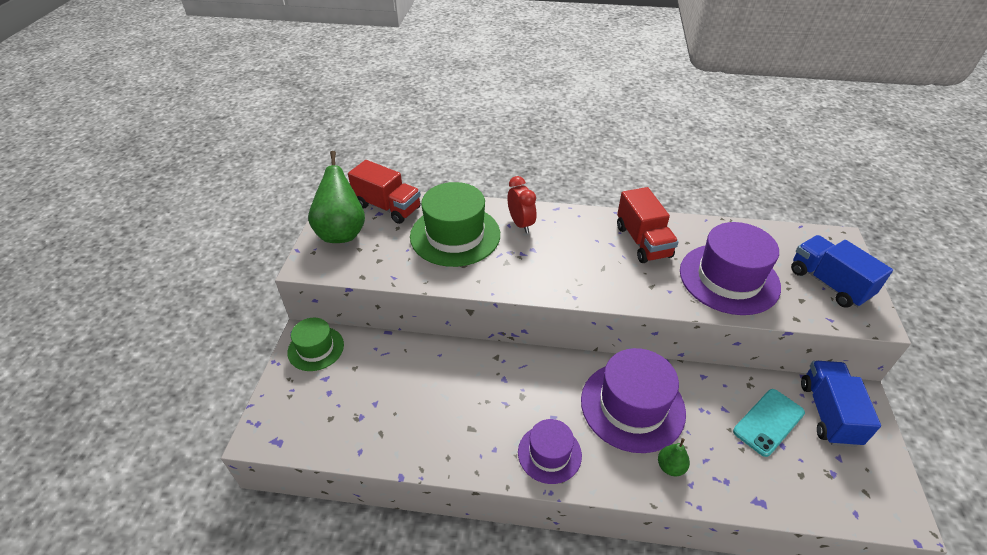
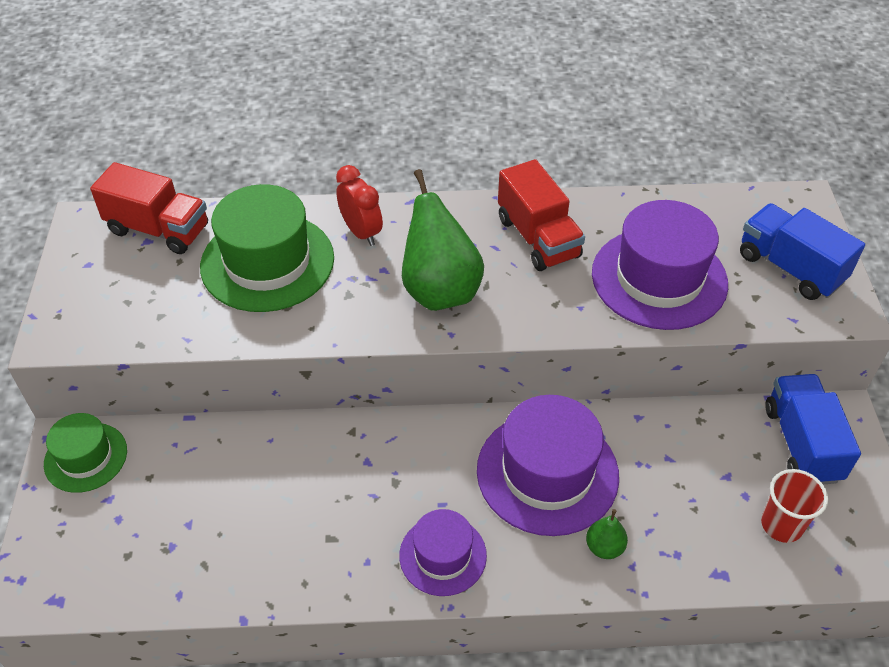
camera: 10 degrees left, 5 degrees up
(342, 232) = (96, 279): green pear -> green pear (440, 290)
(768, 422) = (726, 467): turquoise phone -> none
(810, 472) = (781, 525): none -> red cup

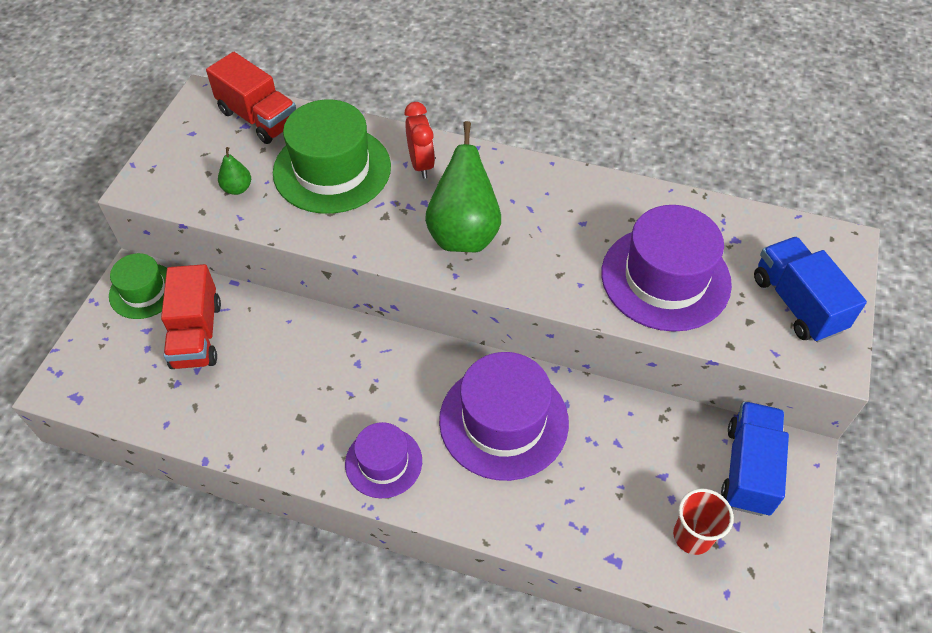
camera: 20 degrees right, 5 degrees up
(538, 238) = (572, 210): red truck -> red truck (197, 334)
(604, 547) = (523, 501): green pear -> green pear (237, 188)

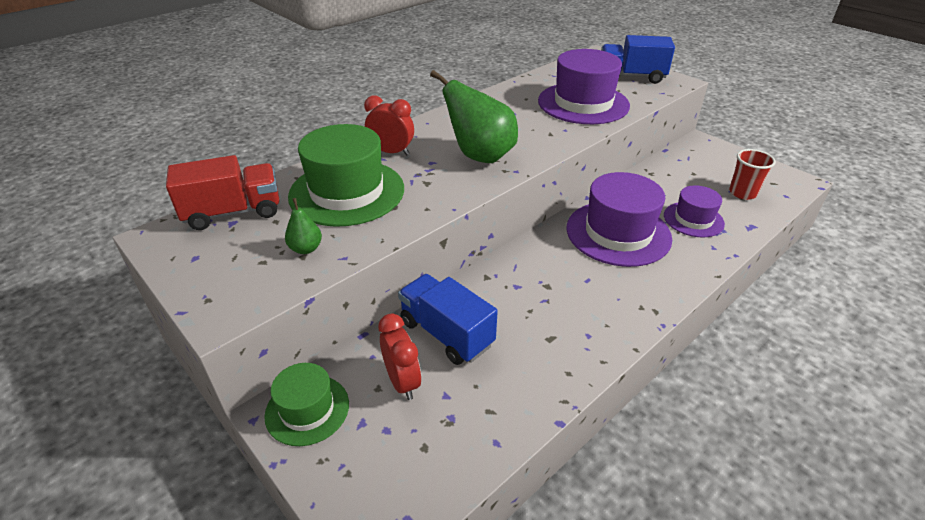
camera: 60 degrees left, 15 degrees down
(197, 334) = (402, 382): red truck -> red clock
(383, 462) = (623, 303): purple hat -> purple hat (693, 219)
(748, 469) = (702, 159): blue truck -> blue truck (446, 333)

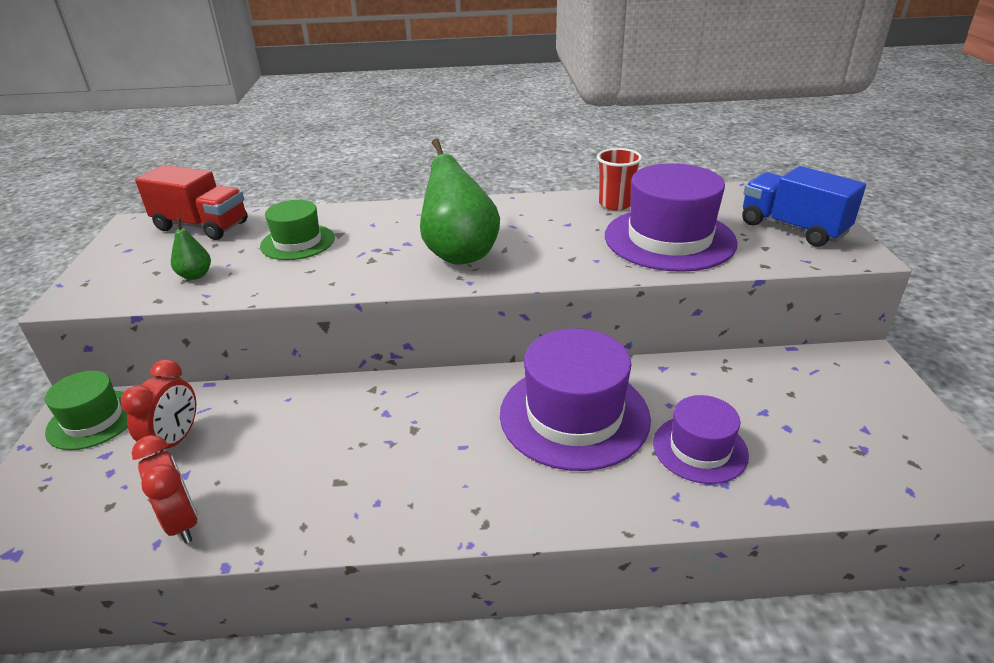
camera: 40 degrees right, 5 degrees down
(347, 192) = (297, 242): green hat -> green hat, size x0.58
(391, 152) = (388, 221): red clock -> red clock (182, 522)
(446, 333) = (264, 421): blue truck -> none
(742, 193) = (833, 452): red cup -> red cup (615, 204)

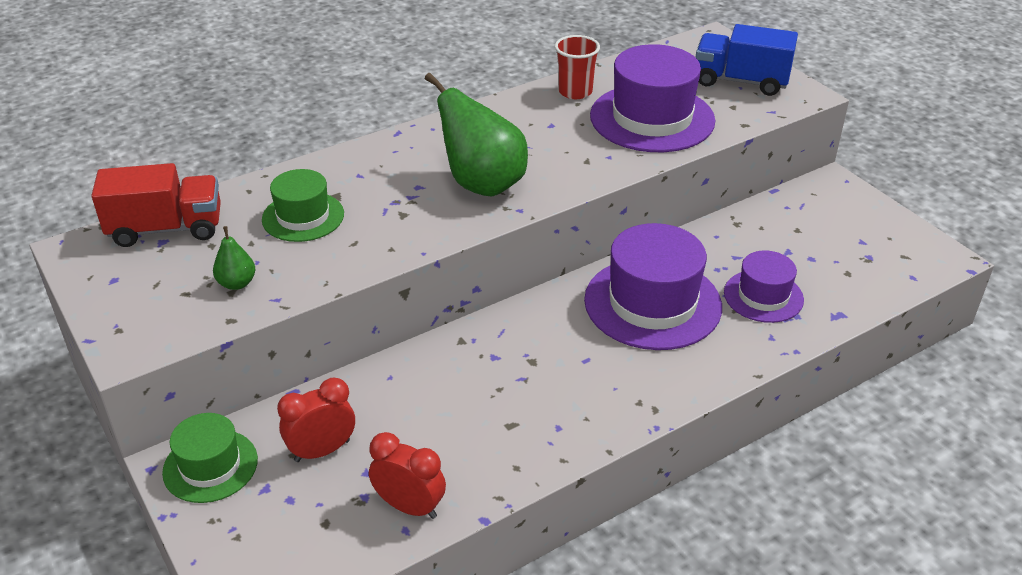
camera: 30 degrees left, 5 degrees up
(175, 440) = (322, 451): red clock -> red clock turned 105 degrees counterclockwise

